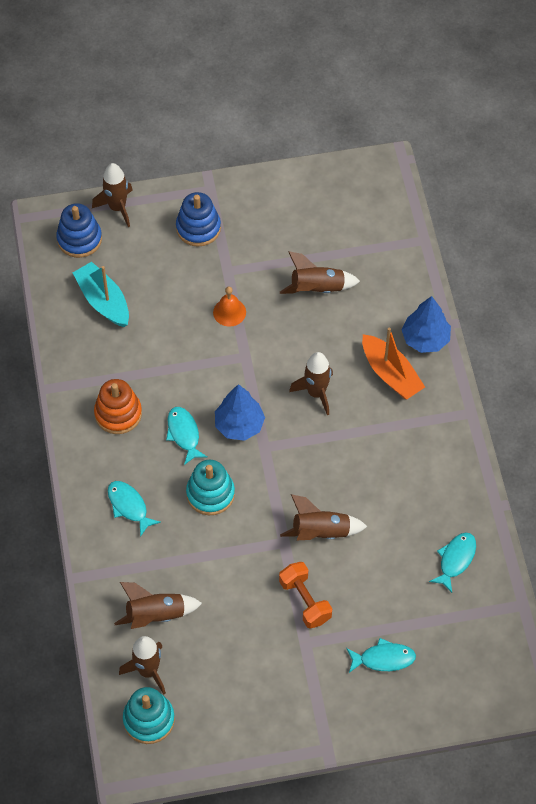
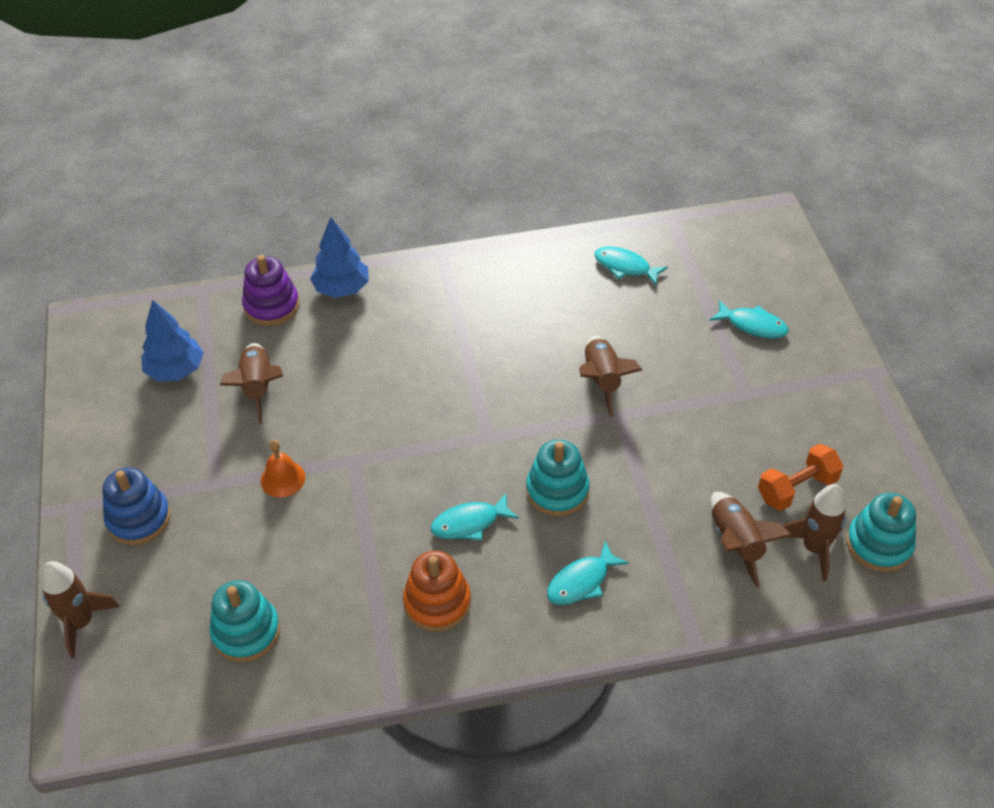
camera: 90 degrees left, 10 degrees down
(79, 239) = (129, 671): blue stacking toy -> none
(103, 301) = (246, 632): turquoise boat -> turquoise stacking toy
(239, 425) = (456, 463): blue tree -> blue tree (175, 370)
(305, 601) = (693, 394): orange dumbbell -> orange dumbbell (796, 488)
(316, 393) = (411, 387): brown rocket -> none
(383, 659) = (753, 325): turquoise fish -> turquoise fish turned 120 degrees clockwise
(390, 374) = (387, 319): orange boat -> none
(405, 290) = (271, 306): none -> purple stacking toy

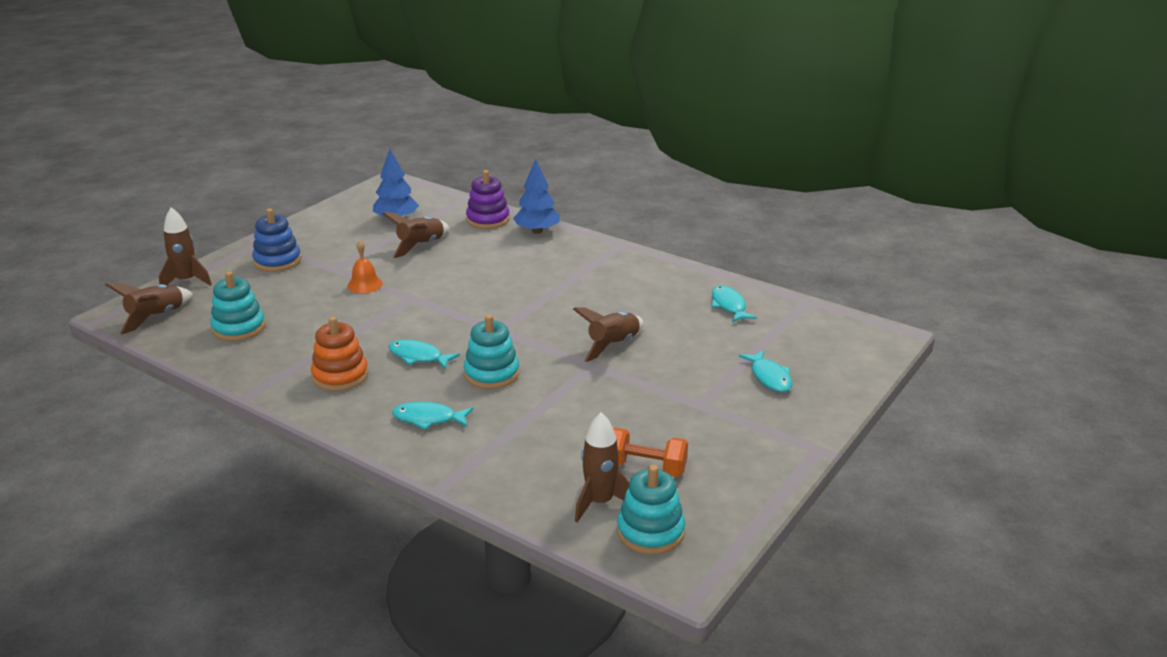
camera: 45 degrees right, 20 degrees down
(736, 543) = (552, 465): brown rocket -> brown rocket (156, 317)

